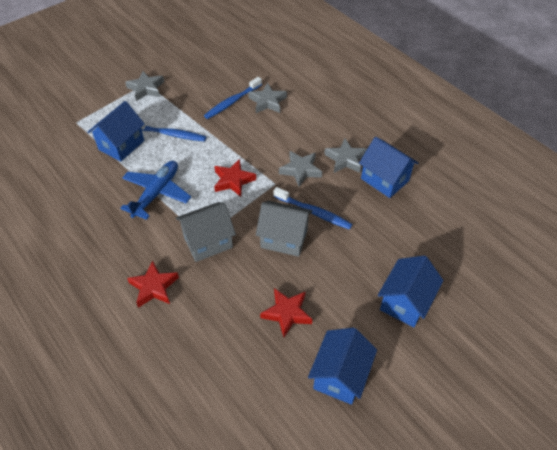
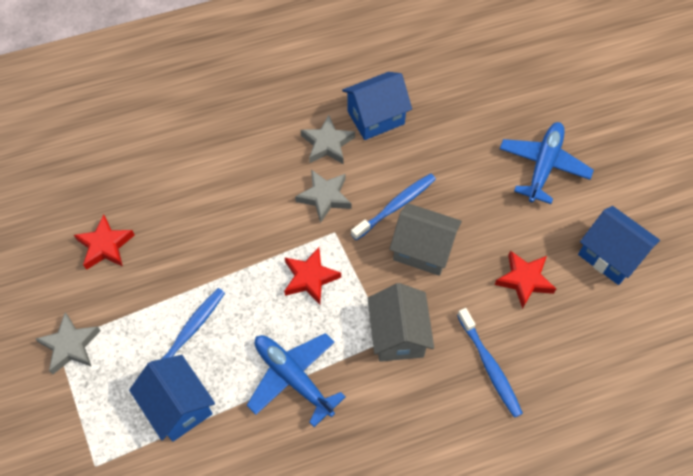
camera: 70 degrees left, 10 degrees up
(154, 287) = (445, 415): red star -> red star (105, 246)
(232, 102) = (161, 237): blue toothbrush -> blue toothbrush (489, 366)
(267, 102) = (183, 194): grey star -> none
(284, 238) = (423, 250): grey house -> grey house turned 75 degrees clockwise
(405, 302) = (543, 165): blue house -> blue plane

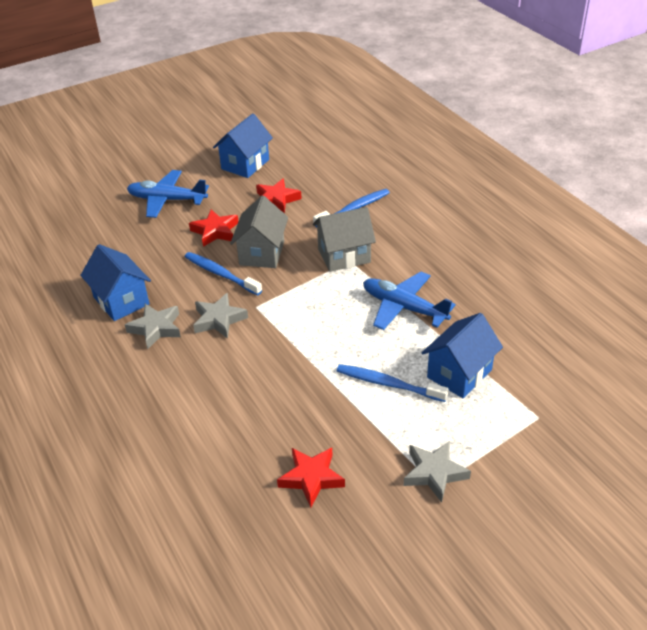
camera: 100 degrees left, 20 degrees down
(293, 378) = (403, 307): blue plane -> blue plane turned 90 degrees clockwise
(310, 278) = (307, 314): red star -> red star (215, 231)

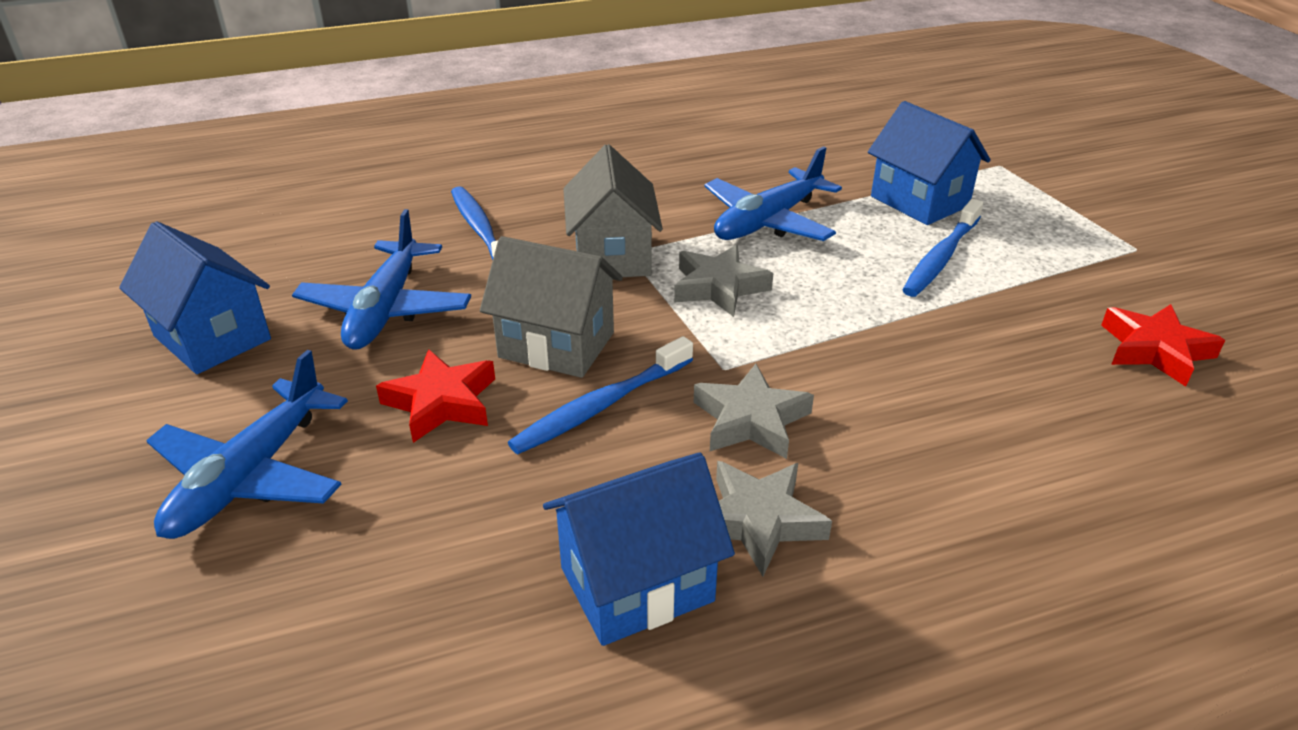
camera: 80 degrees left, 5 degrees down
(276, 200) = (386, 309): red star -> blue plane
(434, 473) = (1114, 247): grey star -> grey star (718, 287)

